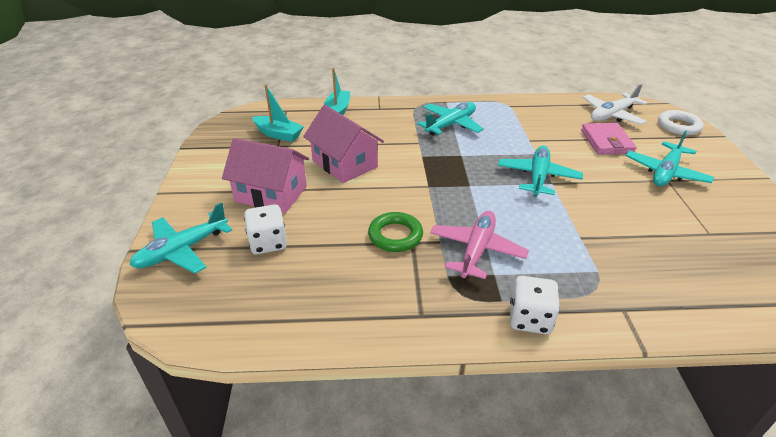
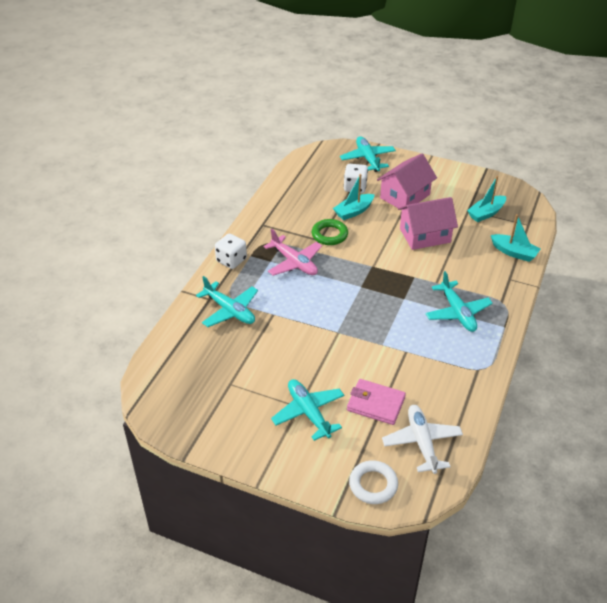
camera: 115 degrees right, 5 degrees up
(329, 228) = (354, 211): none -> turquoise boat
(538, 177) = (350, 328): turquoise plane -> turquoise plane (230, 310)

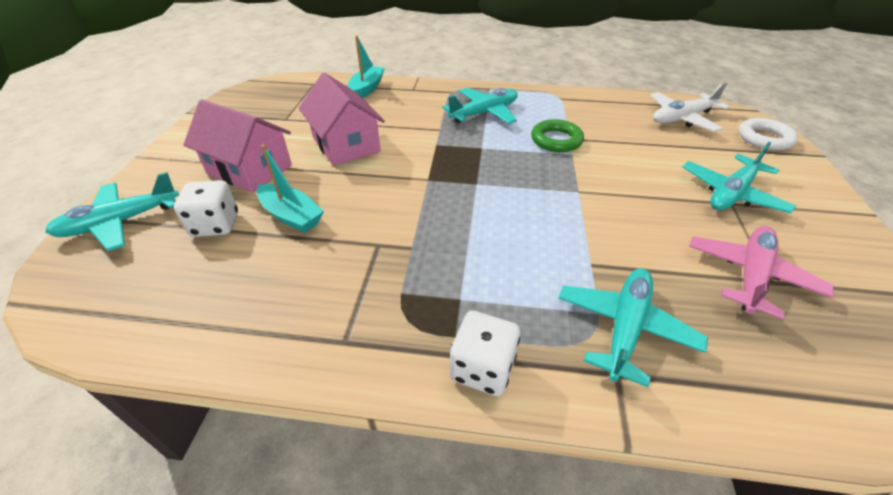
camera: 105 degrees left, 0 degrees up
(294, 262) = (451, 264): pink plane -> pink plane (750, 275)
(329, 235) = (362, 234): green ring -> green ring (556, 140)
(375, 404) = (665, 148): pink wallet -> none
(486, 213) = (292, 107): turquoise boat -> none

